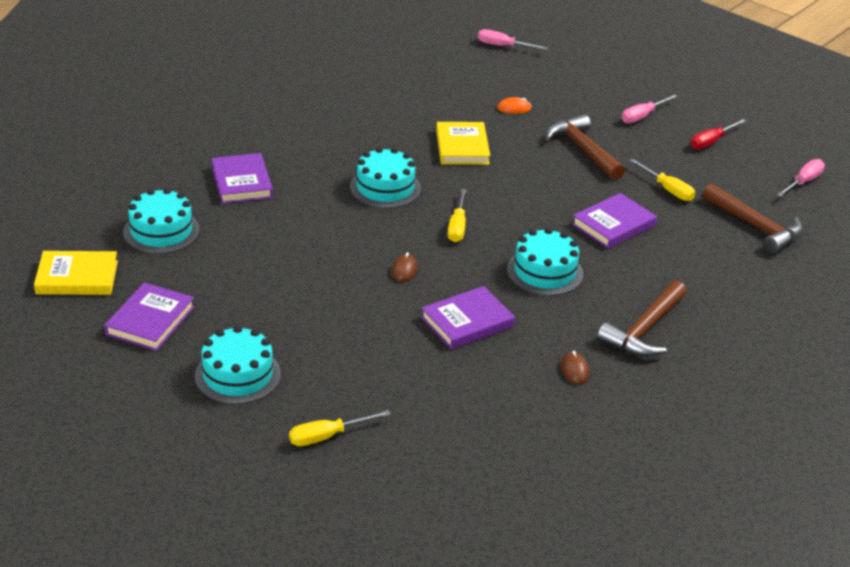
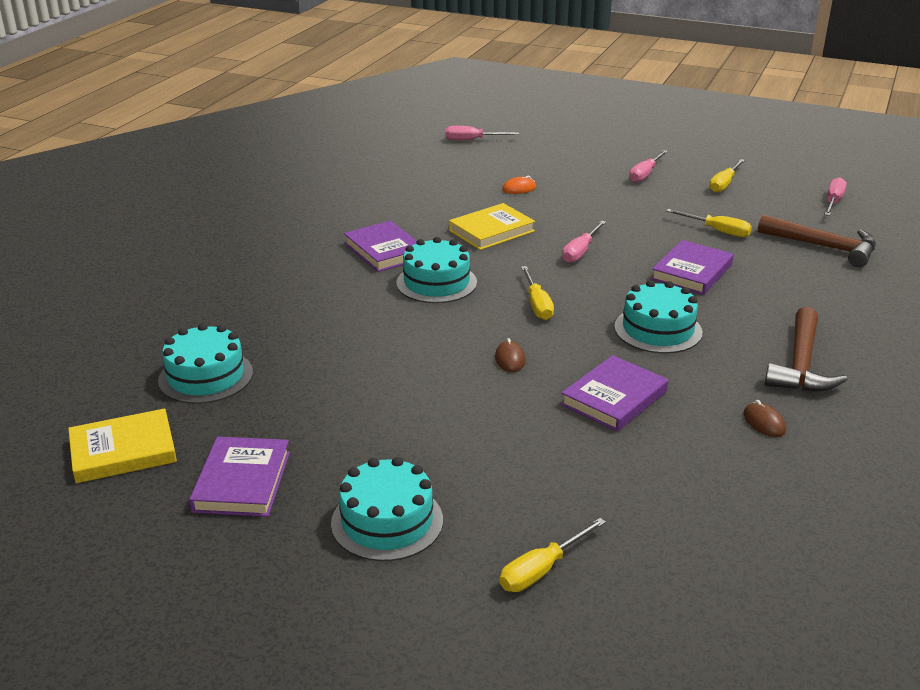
camera: 15 degrees left, 5 degrees down
(241, 182) = (275, 307): purple book -> purple book (384, 251)
(462, 147) = (491, 231): yellow book -> yellow book turned 75 degrees clockwise
(528, 184) = (580, 251): none -> pink screwdriver
(583, 150) = (612, 212): brown hammer -> none
(711, 142) = (724, 184): red screwdriver -> yellow screwdriver

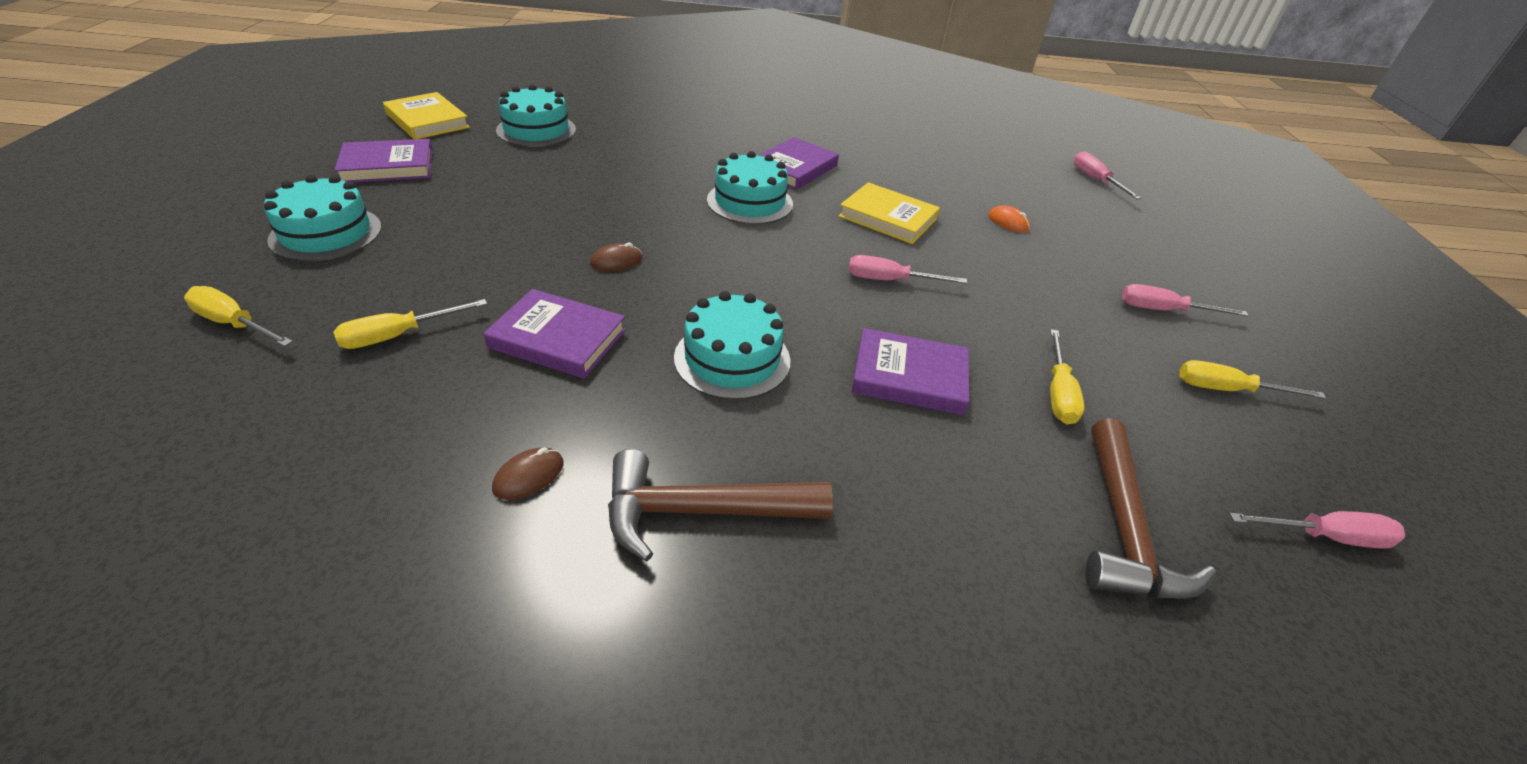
camera: 65 degrees right, 10 degrees up
(537, 305) = (741, 265): yellow screwdriver -> yellow screwdriver (398, 335)

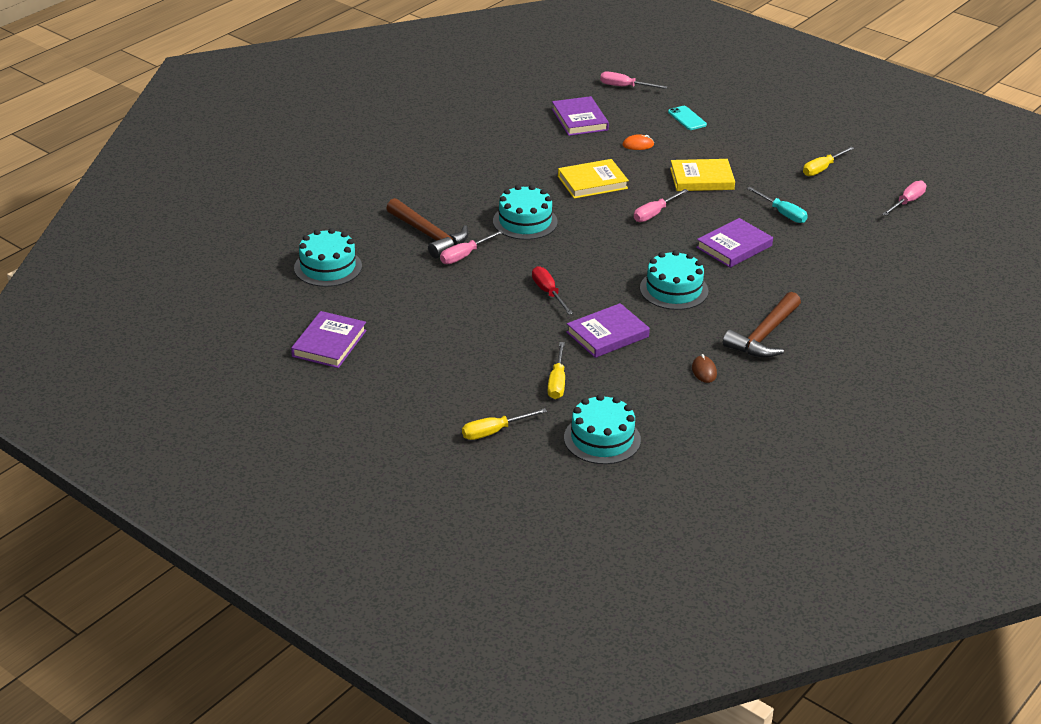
camera: 50 degrees left, 5 degrees down
(326, 233) = (411, 385): turquoise cake -> turquoise cake (602, 439)
(427, 121) = (259, 309): yellow book -> yellow book (701, 179)
(616, 261) = (548, 293): brown mouse -> red screwdriver
(794, 168) = (497, 186): purple book -> purple book (579, 120)
(1058, 393) = (782, 213): yellow screwdriver -> turquoise screwdriver
(1118, 236) = (687, 118): none -> turquoise phone
(1123, 528) = (862, 243): brown hammer -> brown hammer (429, 235)
(1163, 310) = (758, 147): pink screwdriver -> pink screwdriver (465, 255)

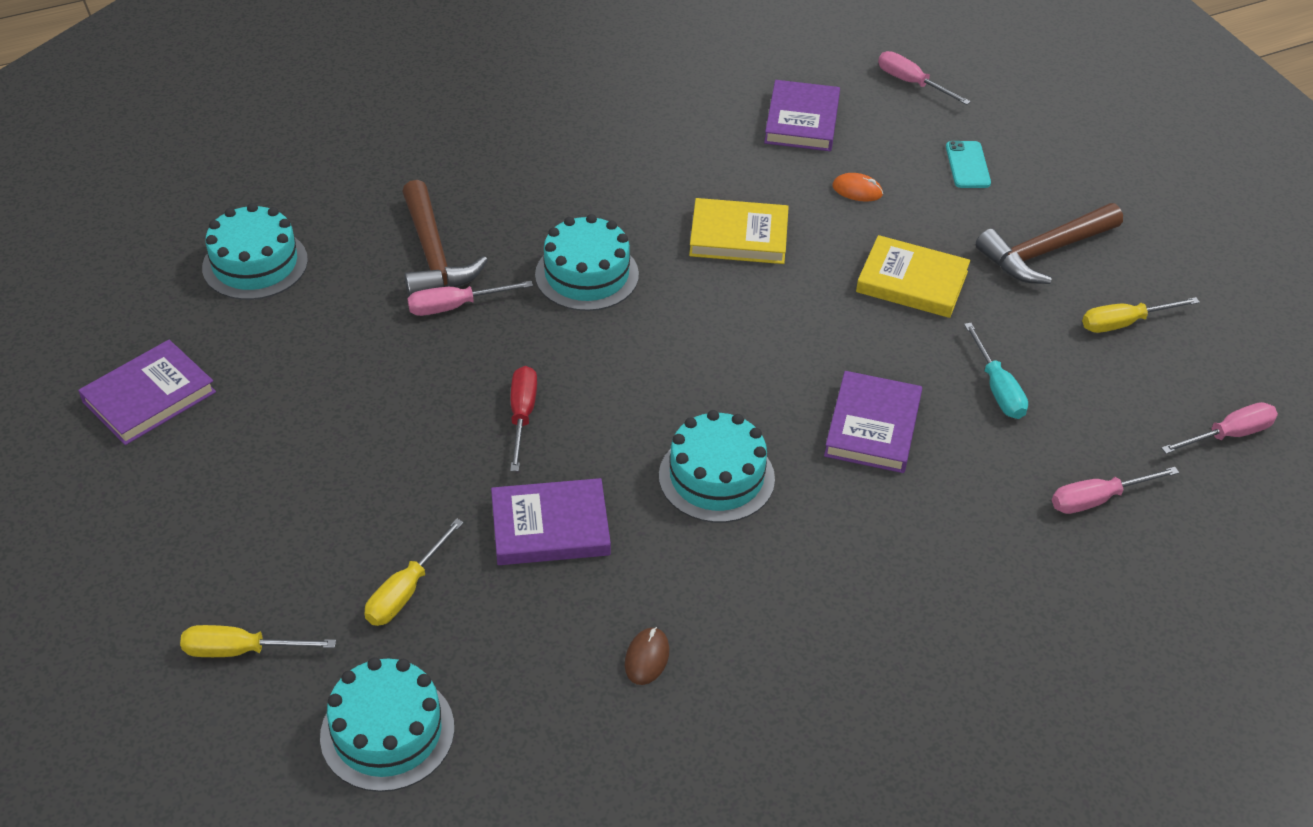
camera: 25 degrees right, 10 degrees up
(654, 213) = (791, 323): pink screwdriver -> pink screwdriver (1097, 499)
(734, 246) = (872, 427): purple book -> purple book turned 60 degrees counterclockwise
(764, 335) = (797, 622): brown hammer -> brown hammer (1045, 252)

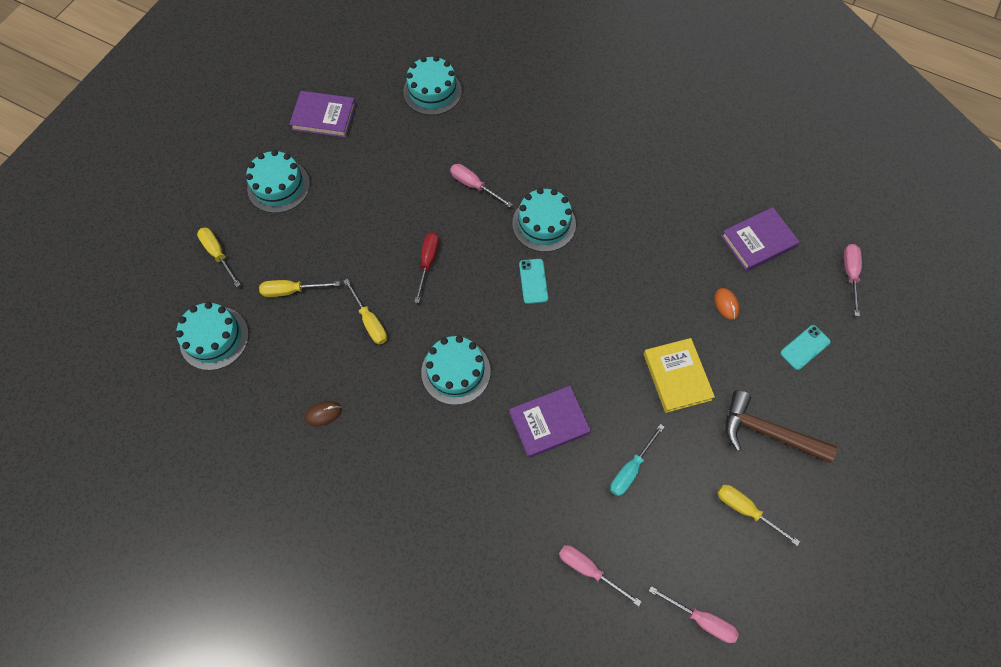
camera: 55 degrees right, 20 degrees up
(206, 512) = (278, 186): none -> turquoise cake
(433, 254) = (500, 152): brown hammer -> none
(522, 416) = (428, 262): red screwdriver -> red screwdriver turned 45 degrees counterclockwise
(550, 527) = (370, 321): purple book -> yellow screwdriver
(659, 330) = (533, 281): none -> turquoise phone
(738, 236) = (634, 271): yellow book -> none

